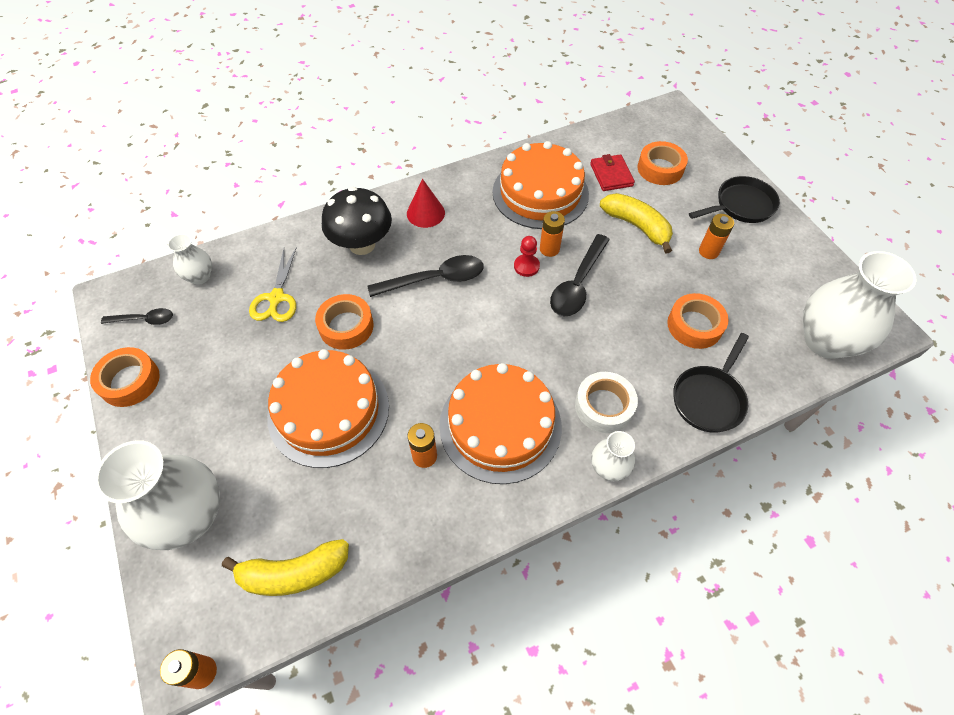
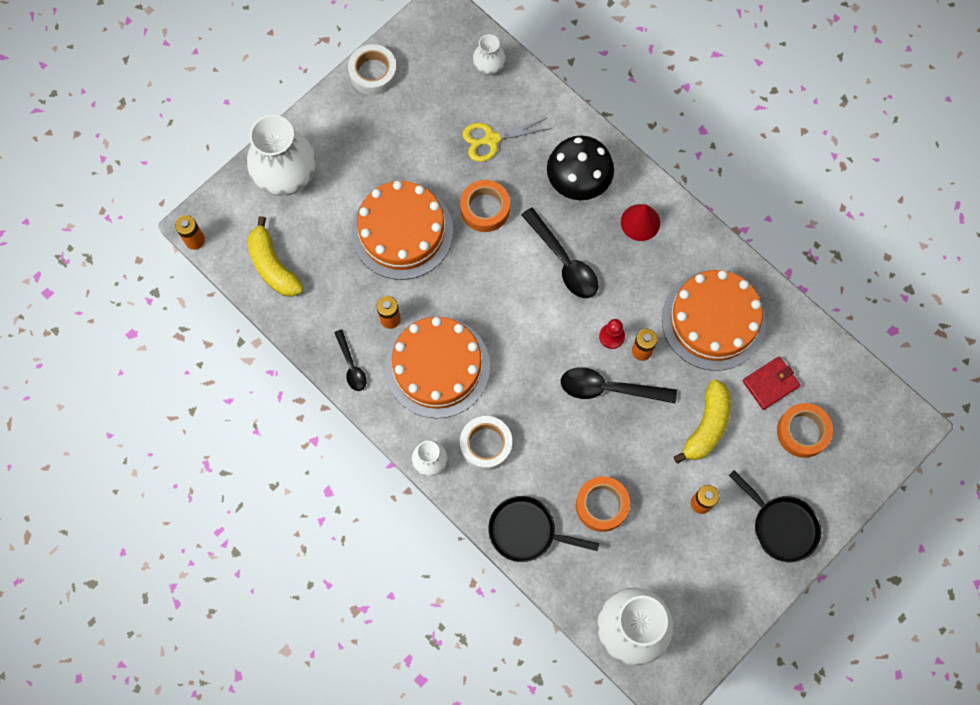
camera: 70 degrees right, 15 degrees up
(130, 381) = (373, 73): orange tape -> white tape
(144, 320) = (430, 50): black spoon -> black spoon (351, 365)

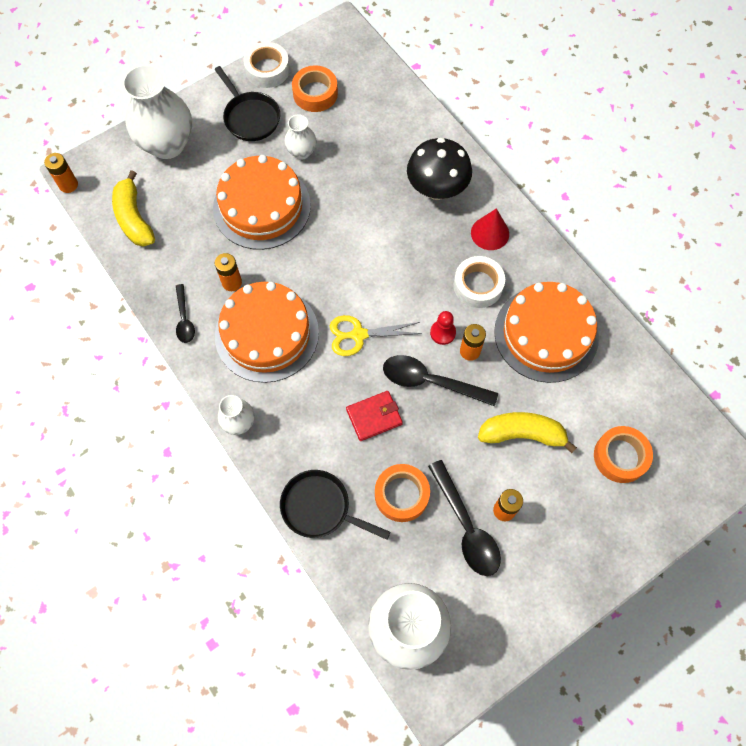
camera: 10 degrees right, 5 degrees down
(485, 209) = (344, 199): orange tape -> orange tape (315, 93)
(486, 445) = (297, 415): white tape -> white tape (478, 285)
(489, 67) = (374, 80): white vase -> white vase (301, 152)
(491, 139) = (363, 140): yellow scissors -> yellow scissors (358, 335)
(564, 261) = (409, 257): black spoon -> black spoon (466, 526)
(706, 426) = (522, 434): yellow banana -> yellow banana turned 120 degrees counterclockwise
(770, 384) = (594, 404): red wallet -> red wallet (374, 417)
(781, 526) = (584, 549): black pan -> black pan (250, 117)

